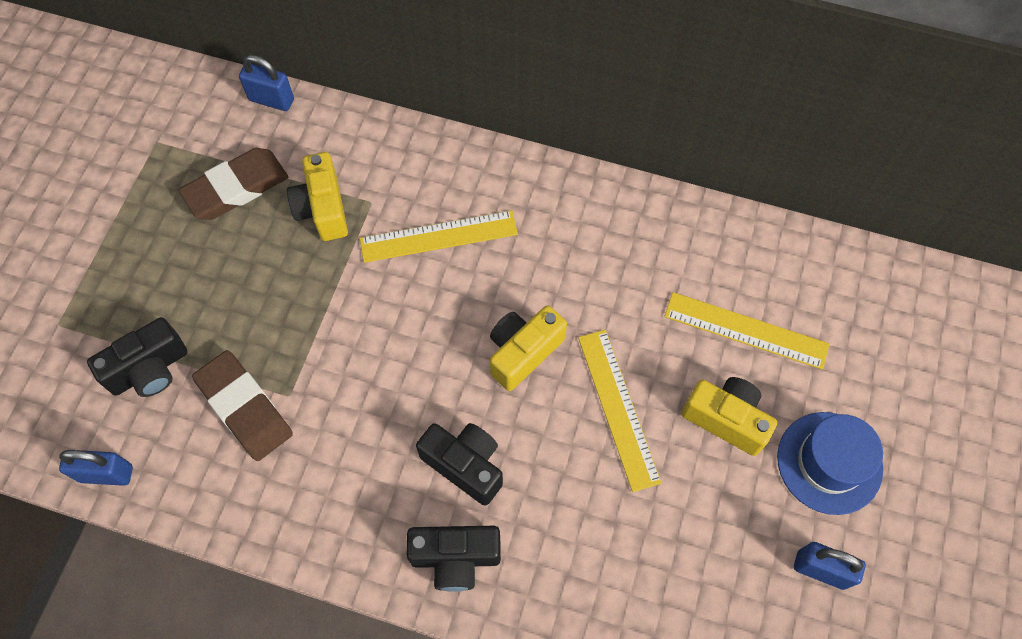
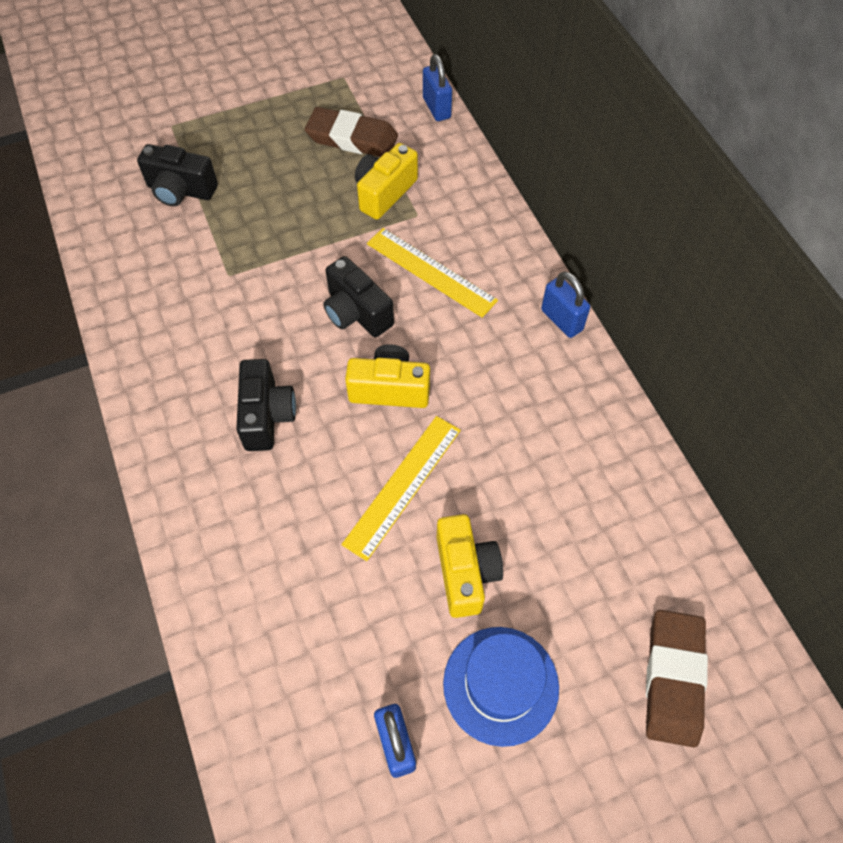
camera: 50 degrees right, 5 degrees down
(106, 474) = (92, 221): blue padlock -> blue padlock (561, 320)
(244, 408) = (198, 258): brown eraser -> brown eraser (673, 679)
(455, 558) = (190, 461): black camera -> black camera (356, 312)
(746, 330) = (559, 533): yellow ruler -> none

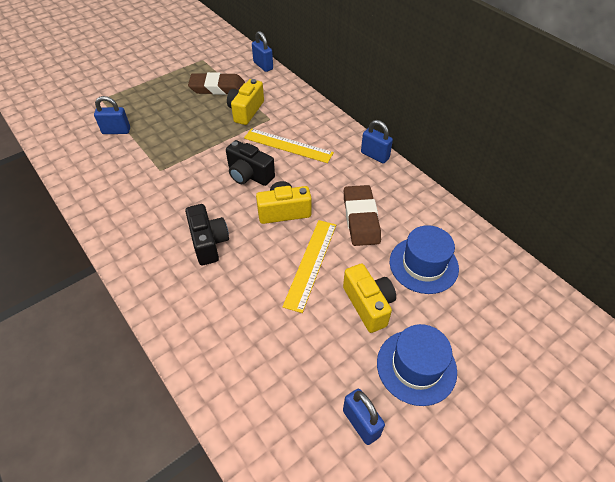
camera: 15 degrees left, 10 degrees down
(181, 190) = (116, 131): black camera -> blue padlock
(570, 529) = (423, 265): none -> blue hat
(673, 679) = (520, 335): brown eraser -> brown eraser (361, 218)

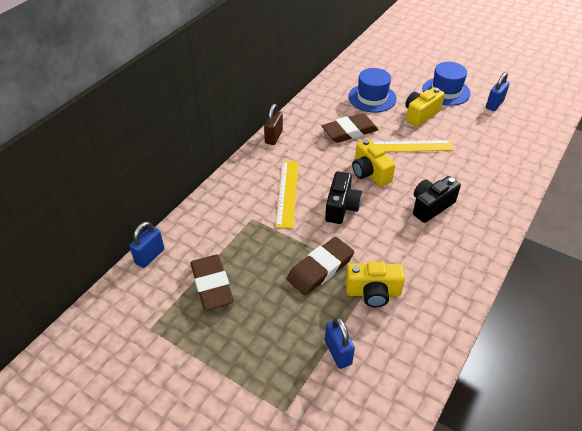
camera: 110 degrees left, 5 degrees down
(191, 142) = (320, 269): none -> brown eraser
(246, 111) = (247, 242): yellow camera -> yellow camera (373, 292)
(374, 155) = (273, 137): blue padlock -> brown padlock

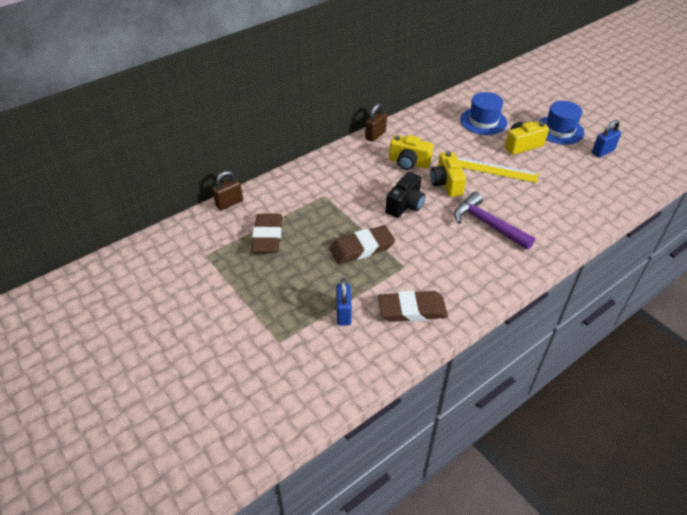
camera: 20 degrees right, 0 degrees up
(150, 256) = (229, 203): blue padlock -> brown padlock
(287, 193) = (364, 183): yellow ruler -> none
(349, 131) = (446, 145): brown eraser -> brown eraser (412, 310)
(373, 292) = (397, 278): yellow camera -> yellow camera (409, 163)
(431, 206) = (488, 224): black camera -> purple hammer

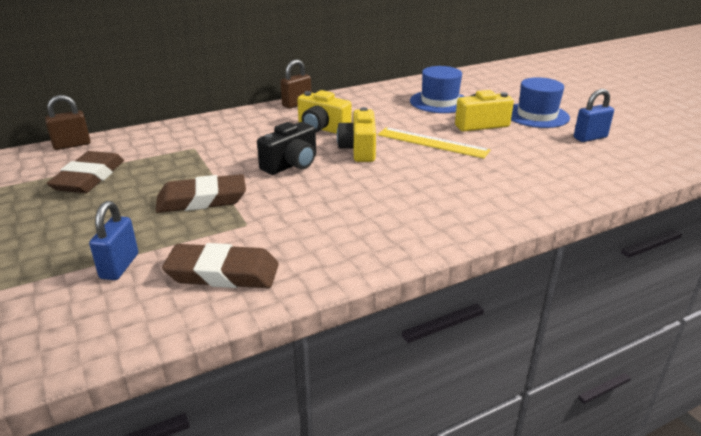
camera: 10 degrees right, 15 degrees down
(488, 224) = (394, 192): purple hammer -> none

